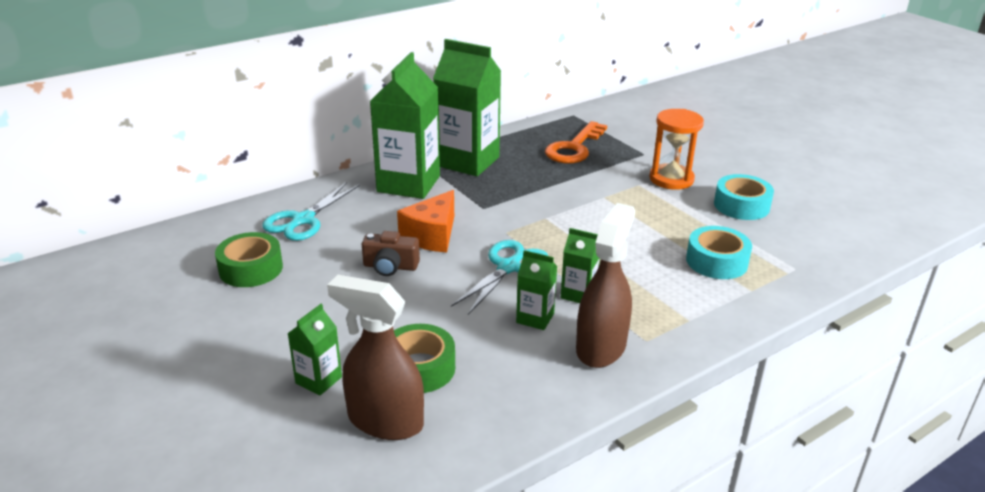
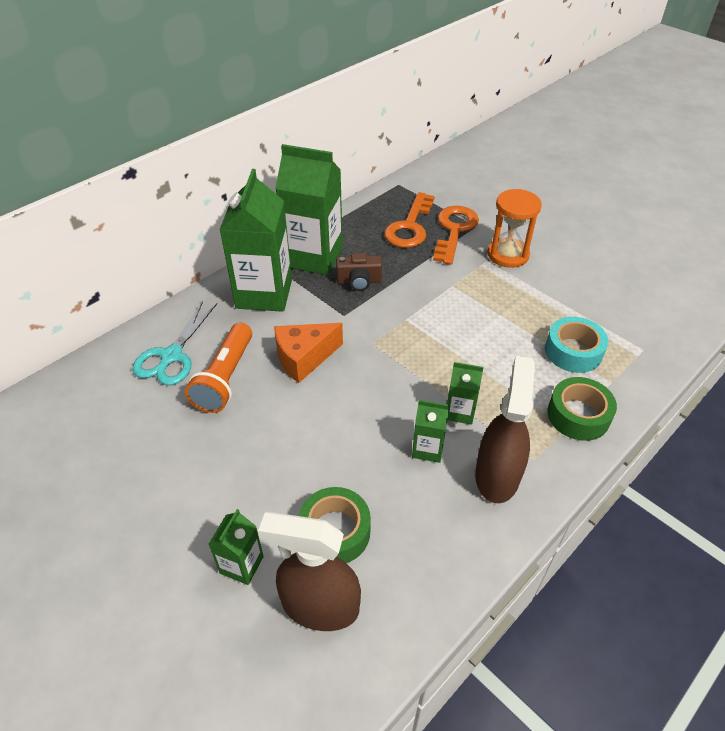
camera: 10 degrees left, 15 degrees up
(251, 269) = (135, 429): green tape -> green tape (578, 415)
(349, 242) = (225, 378): none -> orange flashlight
(390, 266) = (274, 404): brown camera -> brown camera (359, 281)
(432, 236) = (304, 358): orange cheese -> orange cheese turned 45 degrees clockwise
(509, 267) = (387, 388): turquoise scissors -> none
(620, 155) = (454, 230): none -> orange key
(741, 205) = (578, 279): turquoise tape -> none

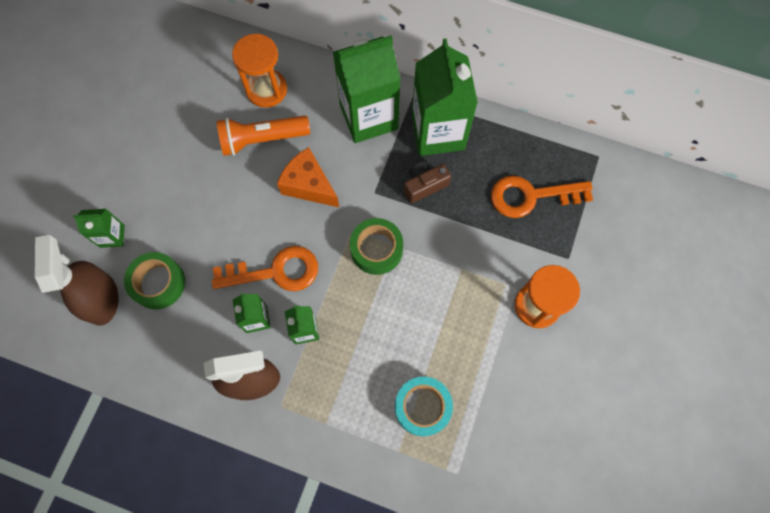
camera: 65 degrees right, 25 degrees up
(171, 356) = (266, 89): turquoise scissors -> orange hourglass
(359, 281) = (424, 185): brown camera -> brown camera turned 90 degrees clockwise
(454, 230) = (548, 240): orange key -> orange key (276, 271)
(578, 415) = (344, 430): green tape -> green tape (376, 249)

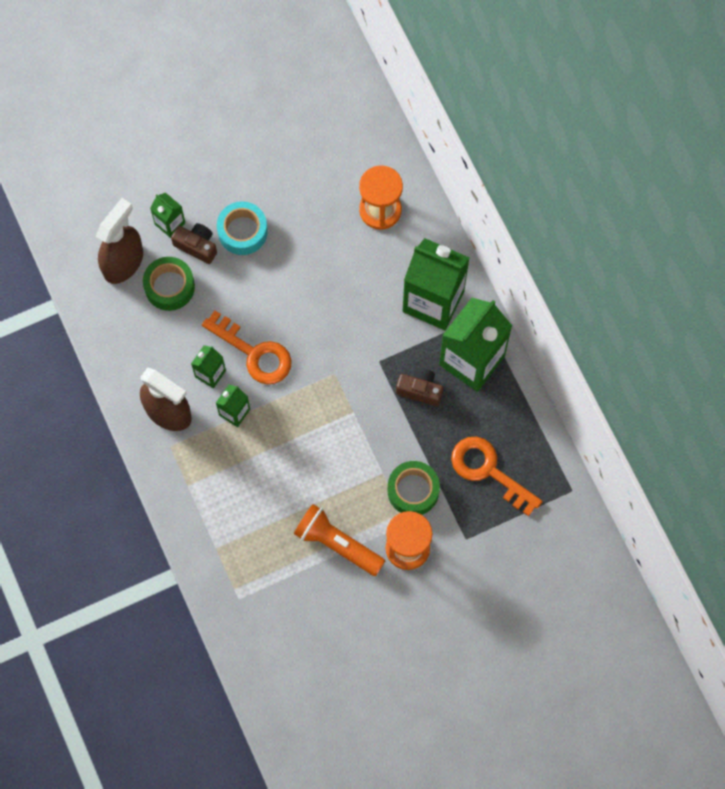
camera: 45 degrees right, 0 degrees up
(151, 234) = (196, 246): none -> brown camera
(262, 139) = (339, 247): orange flashlight -> orange flashlight (337, 544)
(309, 185) = (338, 312): orange cheese -> none
(376, 249) = (338, 403): green tape -> green tape (413, 491)
(422, 407) = (260, 536): turquoise tape -> turquoise tape (242, 231)

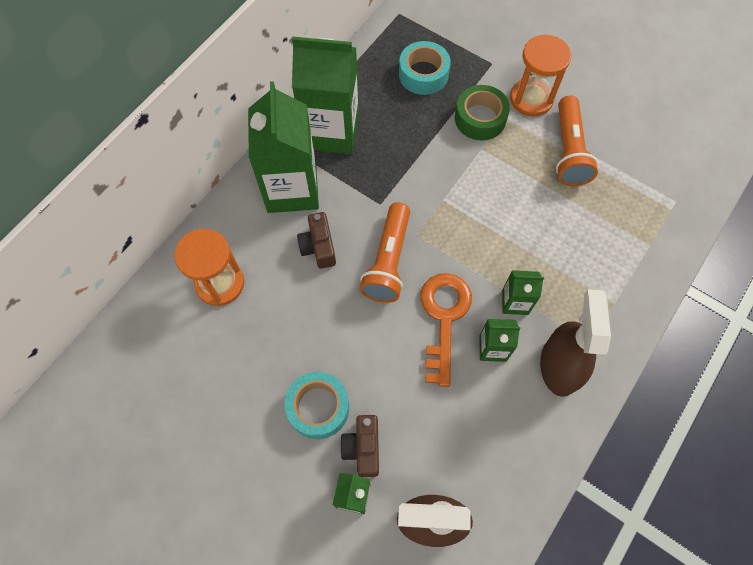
camera: 120 degrees left, 5 degrees down
(169, 287) = (427, 449): green tape -> none
(325, 339) = (388, 261): none -> orange flashlight
(420, 390) = (386, 157): brown camera -> brown camera (318, 247)
(488, 471) = (423, 74): orange key -> turquoise tape

